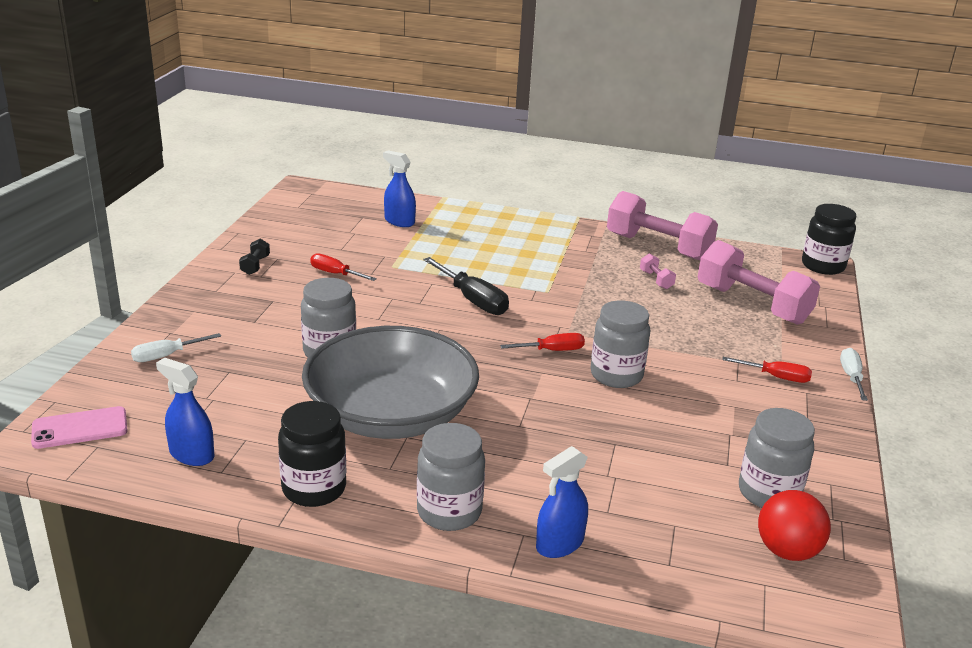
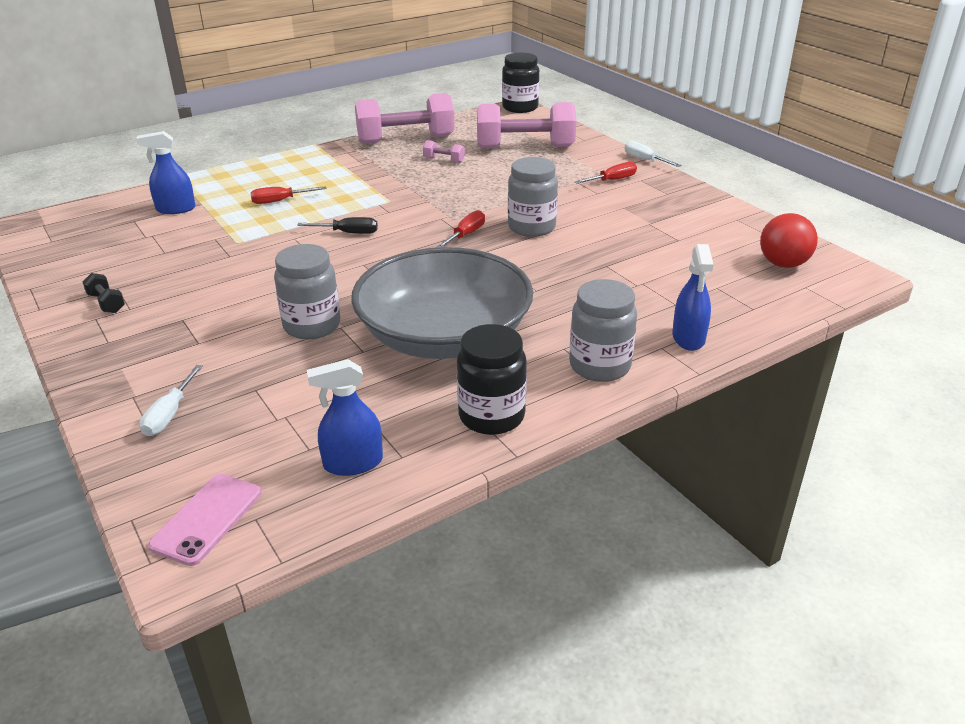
camera: 45 degrees left, 5 degrees up
(335, 274) = (199, 271): red screwdriver -> red screwdriver (280, 201)
(472, 300) = (348, 233): black screwdriver -> black screwdriver, size x0.64
(768, 493) = (723, 242): grey jar -> none

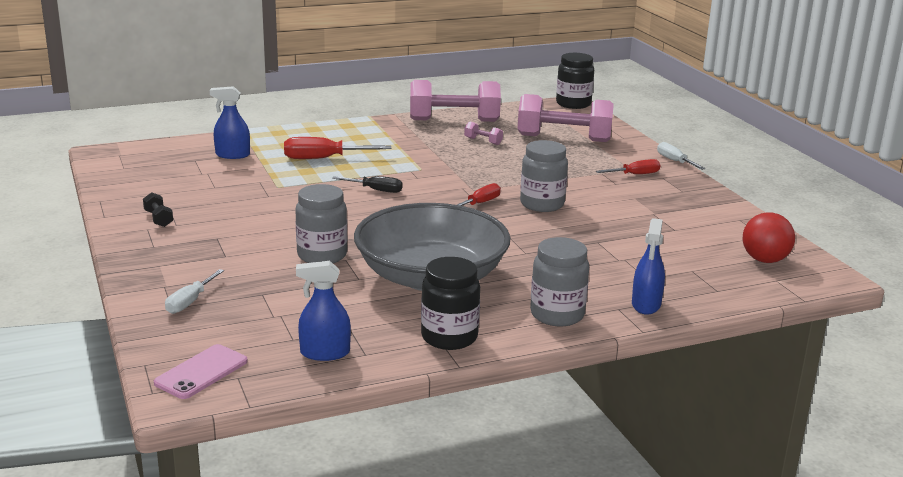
camera: 10 degrees right, 10 degrees down
(280, 201) = (324, 158): red screwdriver -> red screwdriver, size x1.57

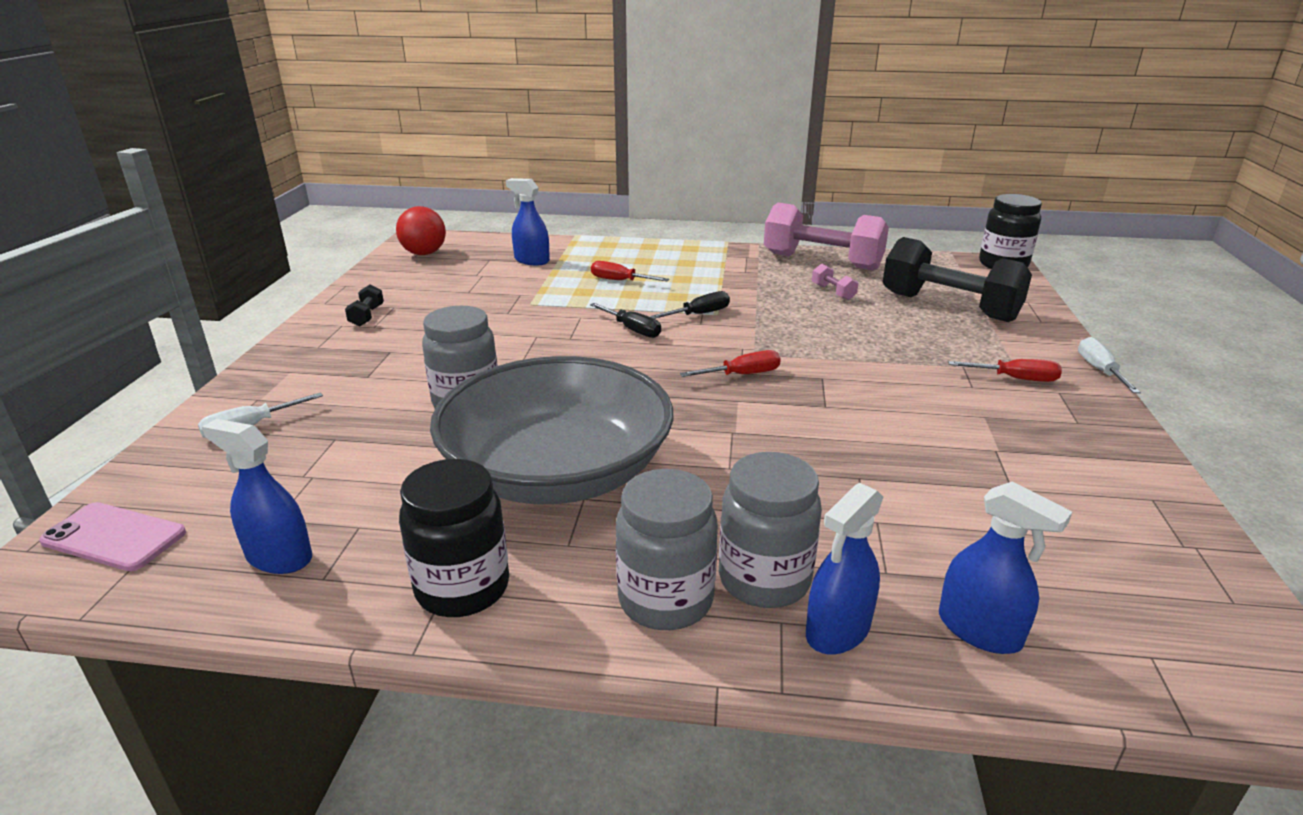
camera: 30 degrees right, 5 degrees up
(201, 372) = (114, 537): pink phone -> pink phone turned 45 degrees clockwise
(324, 158) = (620, 281): red screwdriver -> red screwdriver, size x0.64
(409, 172) = (699, 314): none -> black screwdriver
(542, 204) = (828, 395): grey jar -> grey jar (764, 579)
(563, 138) = (949, 307): pink dumbbell -> black dumbbell
(704, 289) = (979, 630): none -> blue spray bottle
(764, 260) = (1153, 600): red ball -> red ball (424, 253)

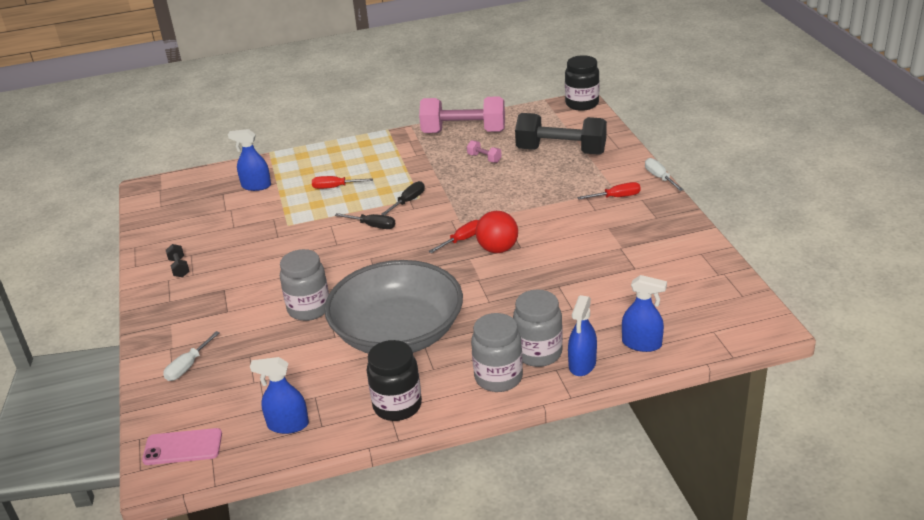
camera: 20 degrees left, 5 degrees up
(424, 253) = (166, 201): red ball -> red ball (497, 249)

